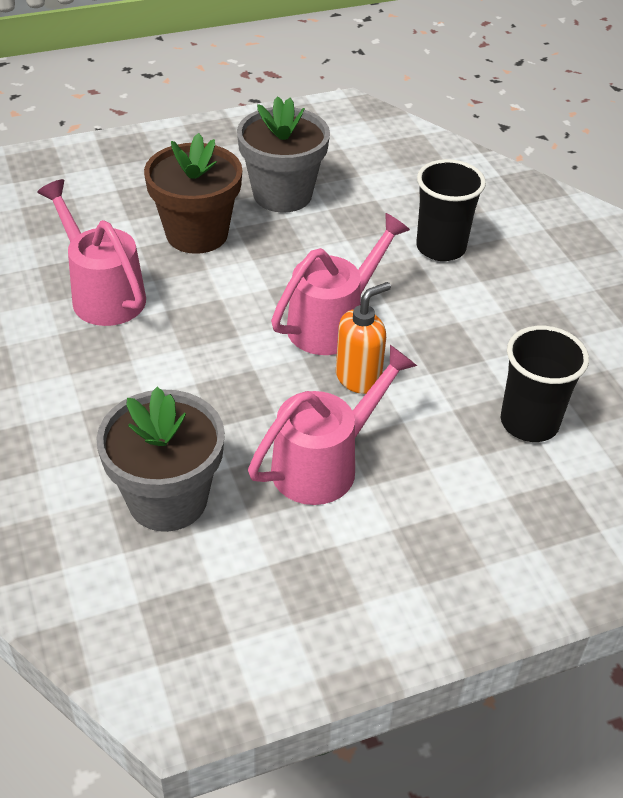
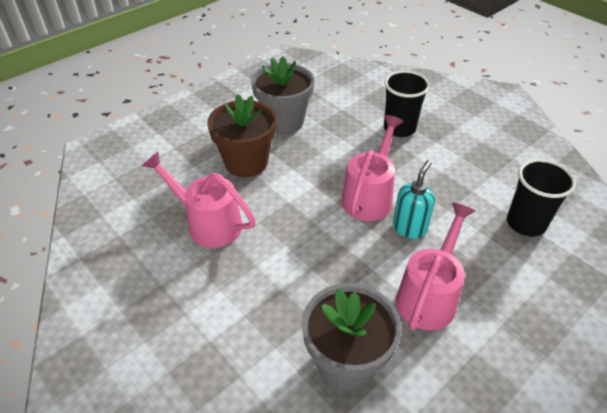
camera: 20 degrees left, 0 degrees up
(358, 378) = (409, 228): orange soap dispenser -> turquoise soap dispenser

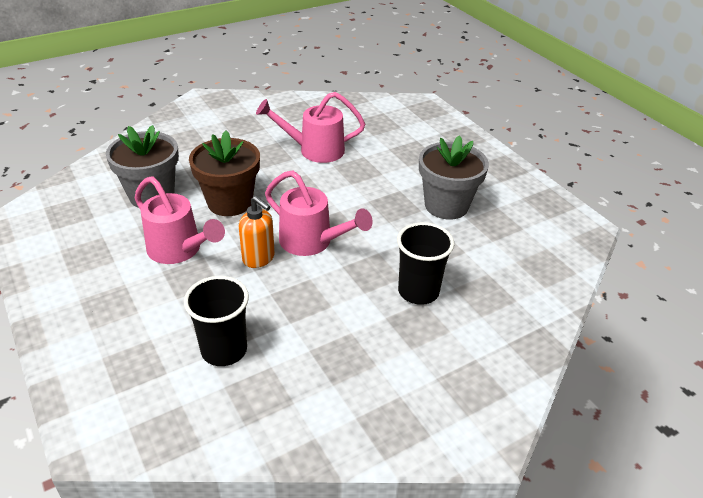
camera: 100 degrees right, 5 degrees down
(208, 223) = (314, 150): pink watering can -> pink watering can turned 135 degrees counterclockwise
(246, 162) = (384, 175): brown flower pot -> brown flower pot (230, 202)
(409, 228) = (259, 258): turquoise soap dispenser -> orange soap dispenser

